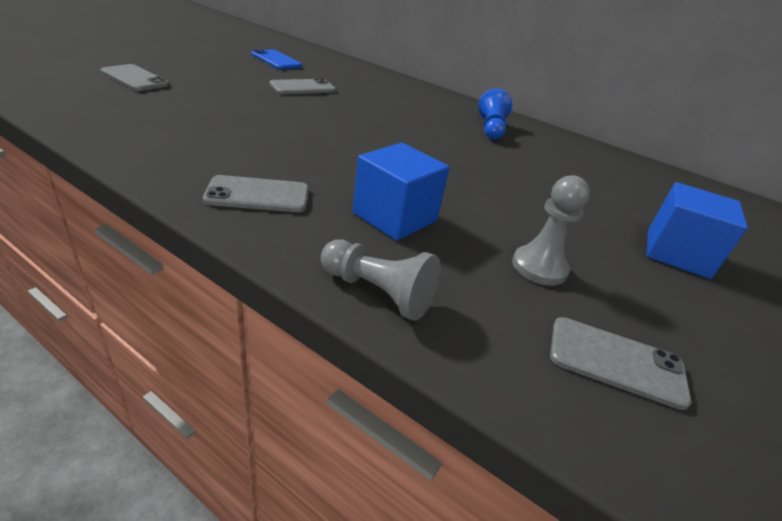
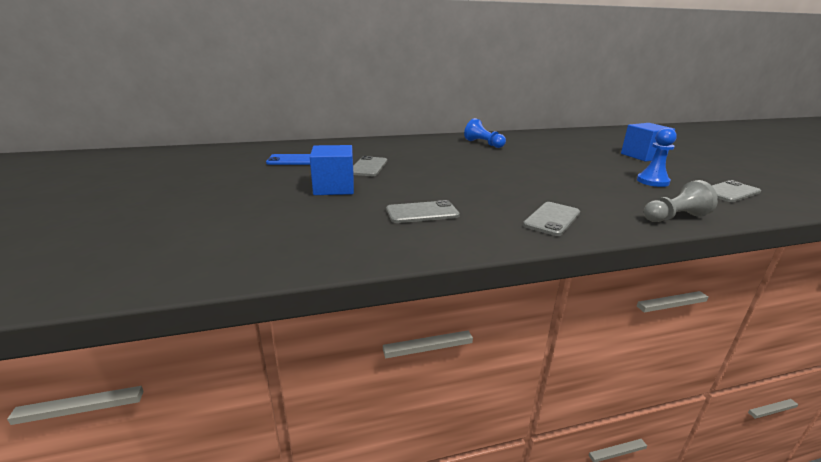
camera: 45 degrees left, 10 degrees down
(135, 78) = (282, 215): grey phone -> grey phone (422, 213)
(394, 217) = (592, 194): blue cube -> blue cube (334, 188)
(539, 267) = (652, 181): grey pawn -> blue pawn

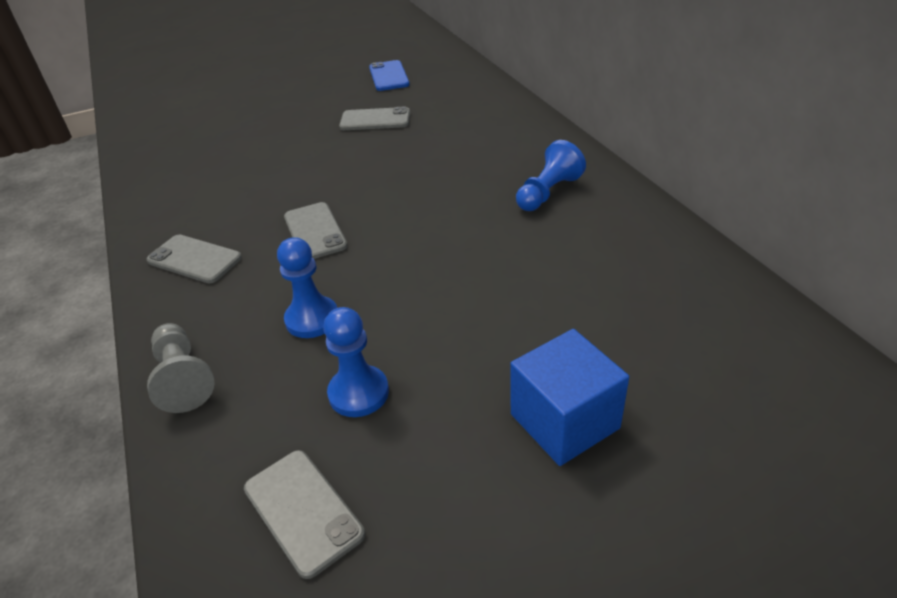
camera: 85 degrees right, 15 degrees up
(334, 188) = (296, 116): blue cube -> none
(422, 213) = (223, 173): grey phone -> grey phone (315, 231)
(603, 188) = (312, 319): none -> blue pawn

